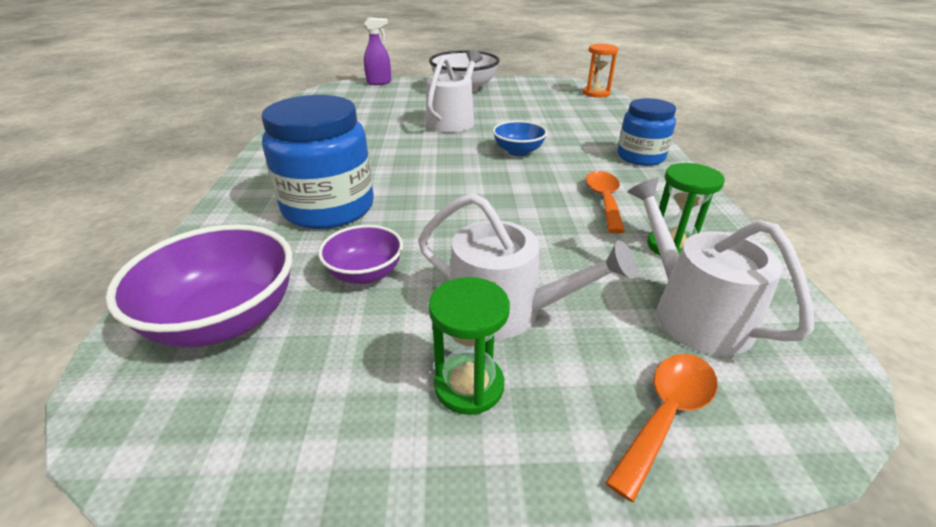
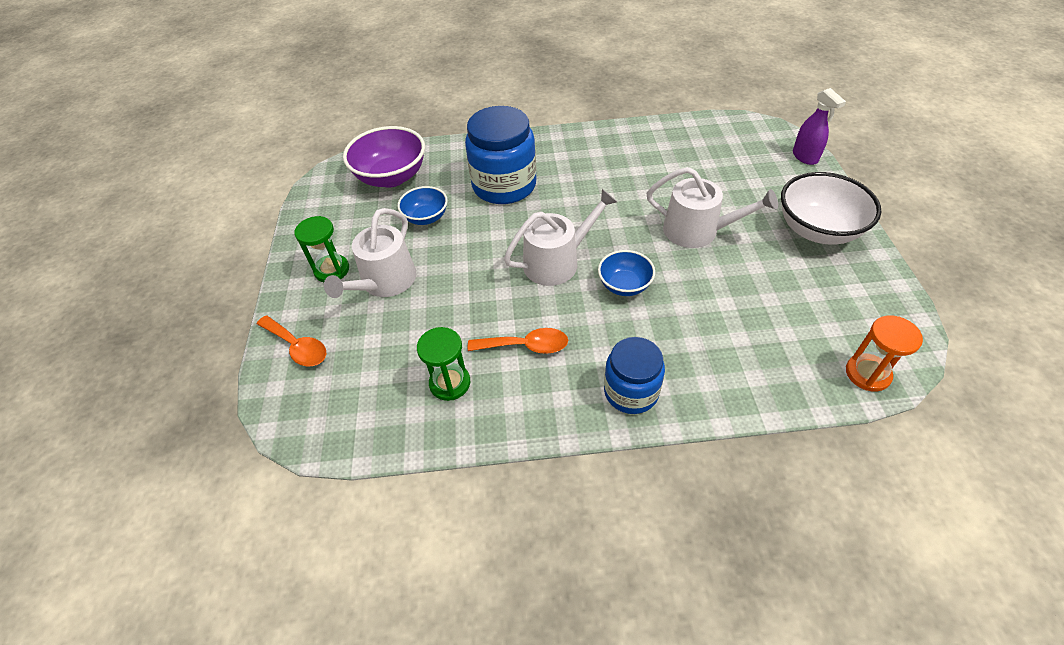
camera: 90 degrees right, 15 degrees up
(365, 274) = (426, 217): purple bowl -> blue bowl
(693, 312) = (371, 378): white watering can -> white watering can (557, 262)

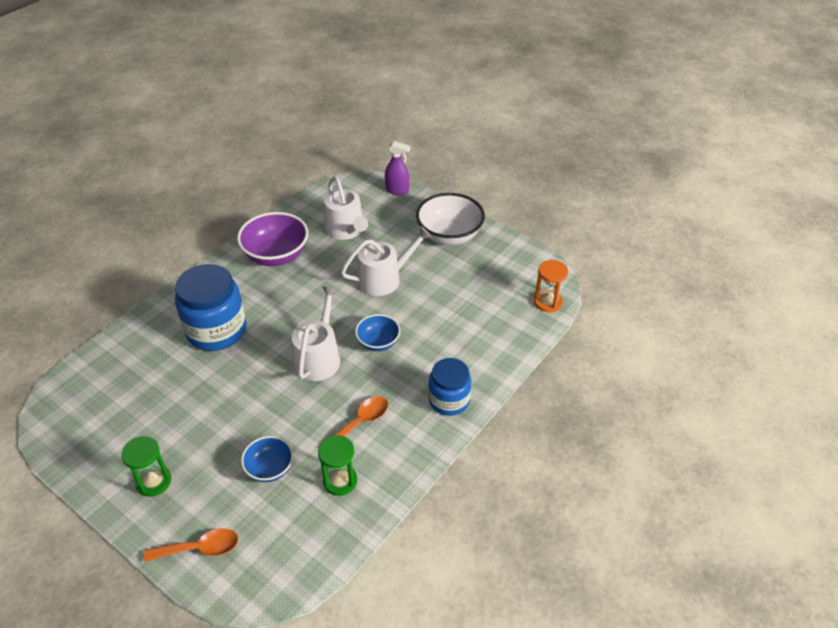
camera: 50 degrees left, 5 degrees down
(385, 282) = (210, 458): white watering can -> white watering can (346, 230)
(391, 177) = (110, 383): purple bowl -> purple bowl (276, 255)
(426, 217) = (183, 393): blue bowl -> blue bowl (270, 468)

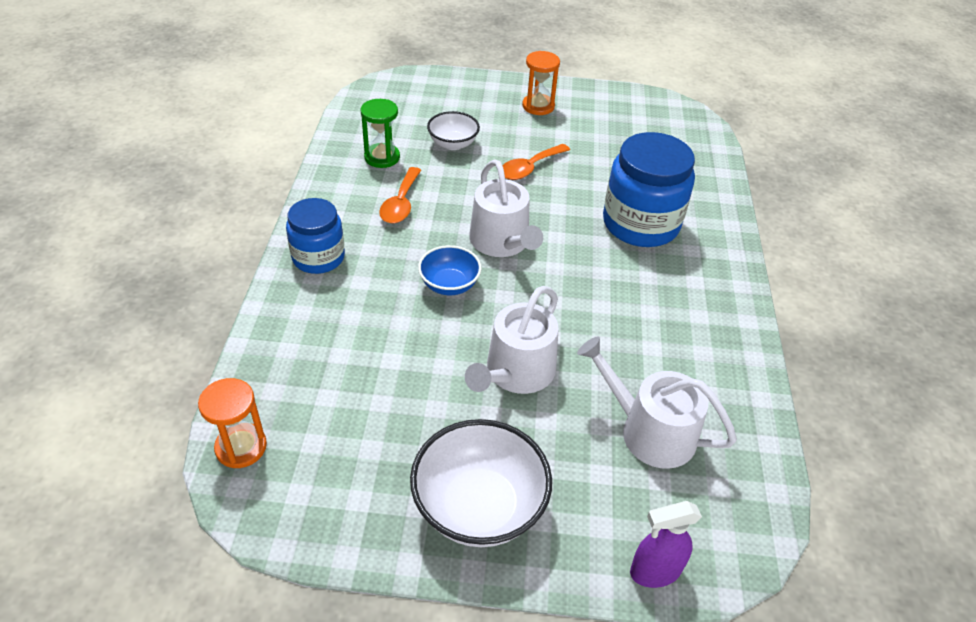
camera: 145 degrees right, 0 degrees up
(154, 481) = (538, 106): green hourglass -> orange hourglass
(200, 548) = (455, 88): orange spoon -> orange spoon (529, 168)
(270, 468) = (453, 144): blue bowl -> white bowl
(276, 255) = (692, 339): purple bowl -> none

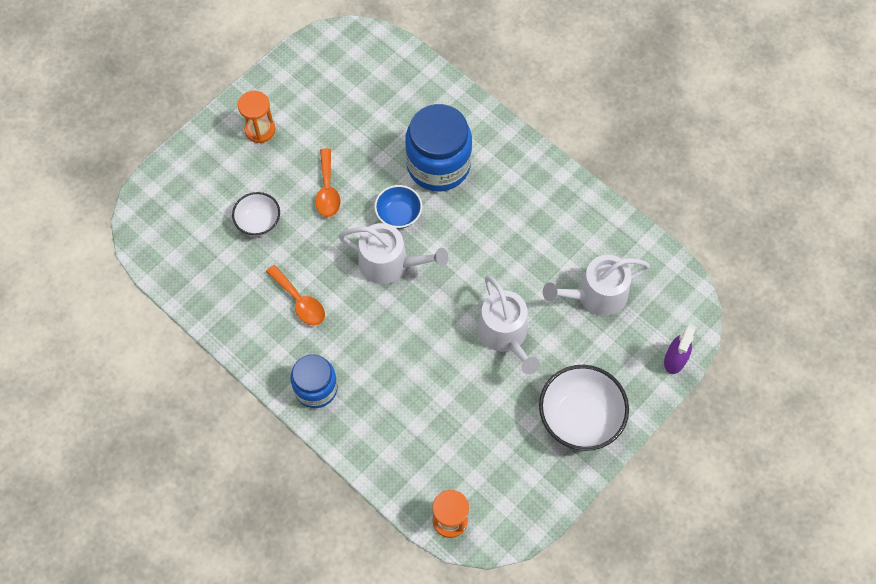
camera: 50 degrees left, 20 degrees up
(382, 157) = (236, 281): green hourglass -> none
(449, 285) = (404, 323): blue bowl -> blue bowl (398, 215)

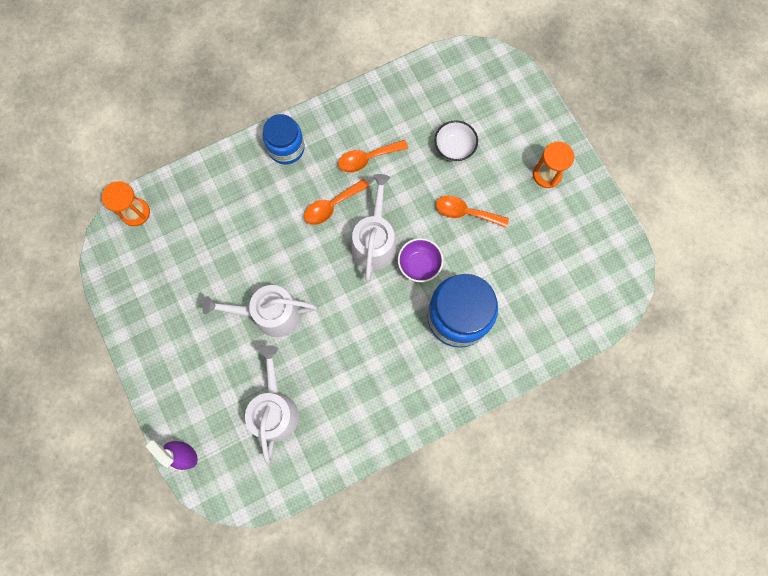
camera: 110 degrees right, 10 degrees up
(366, 318) = (331, 206): none -> orange spoon
(390, 263) = (374, 241): white watering can -> white watering can turned 150 degrees clockwise
(398, 215) = (419, 264): blue bowl -> purple bowl
(580, 417) = (171, 348): white bowl -> none

